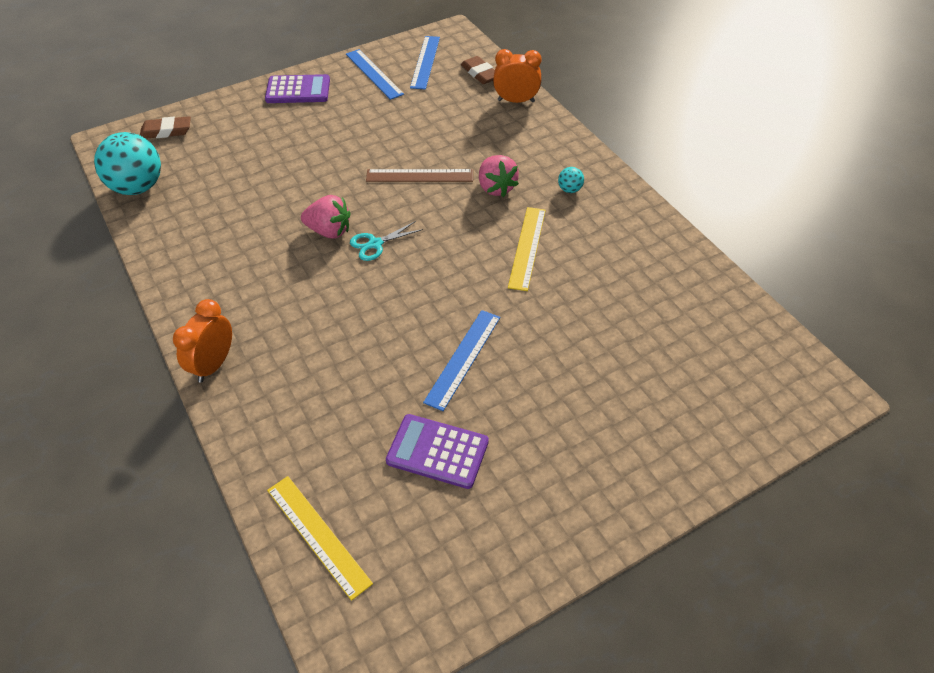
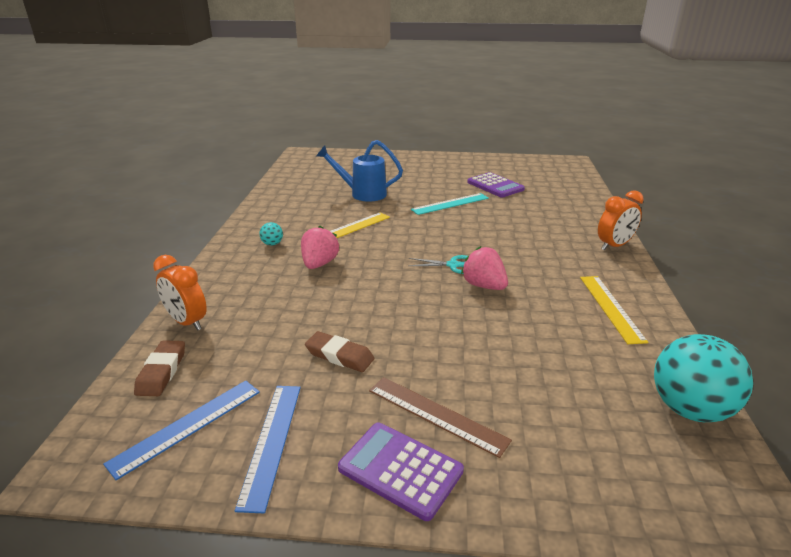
camera: 145 degrees left, 20 degrees down
(166, 131) = (646, 491): brown eraser -> brown eraser (339, 356)
(318, 535) = (571, 184): yellow ruler -> yellow ruler (611, 307)
(419, 176) = (366, 295): brown ruler -> brown ruler (436, 415)
(463, 358) = (450, 204): blue ruler -> turquoise ruler
(593, 321) = (362, 194): none -> blue watering can

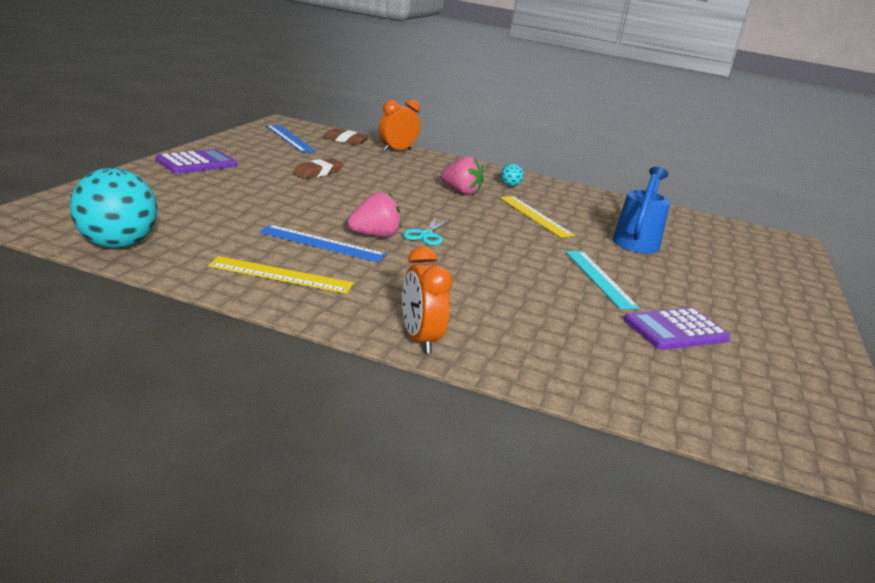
camera: 100 degrees right, 5 degrees down
(271, 442) = (255, 148): blue ruler -> blue ruler (322, 243)
(436, 415) = (227, 179): brown ruler -> none

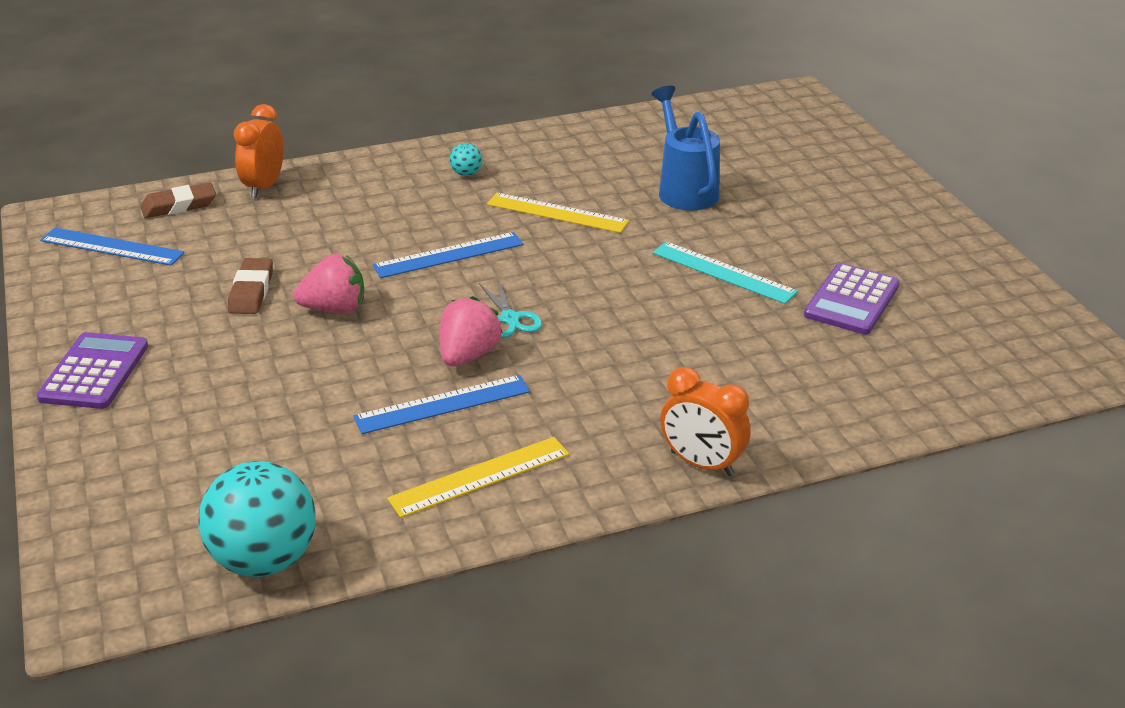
camera: 35 degrees left, 10 degrees up
(441, 203) = (448, 255): none -> blue ruler
(461, 192) = (439, 221): pink strawberry -> pink strawberry (335, 309)

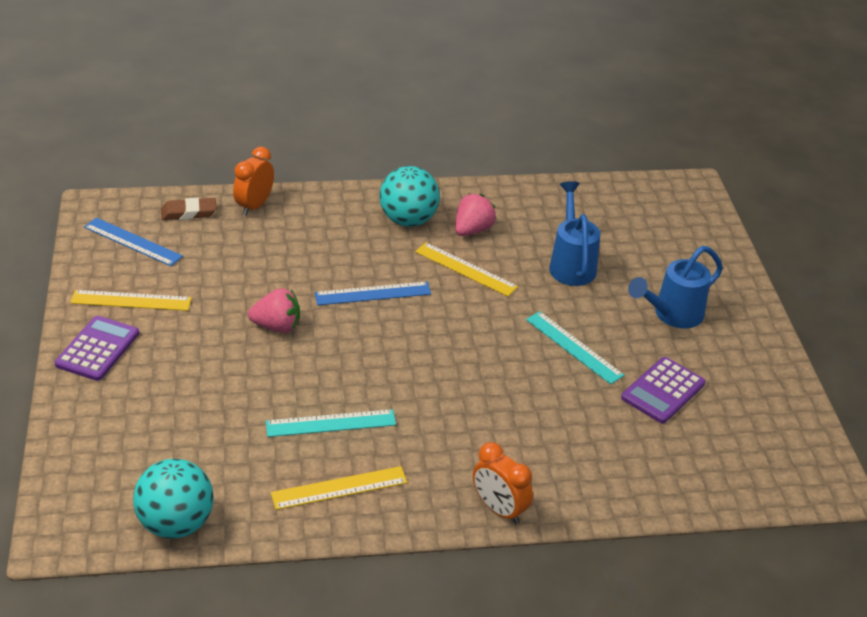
camera: 10 degrees right, 5 degrees up
(127, 311) = (131, 300): none -> yellow ruler
(251, 291) = (222, 300): brown eraser -> none
(442, 404) = (331, 423): blue ruler -> turquoise ruler
(466, 174) = (408, 220): turquoise ball -> turquoise ball, size x2.35
(468, 355) = (361, 385): pink strawberry -> pink strawberry (472, 230)
(510, 319) = (401, 359): turquoise scissors -> none
(827, 221) = (672, 315): none -> blue watering can

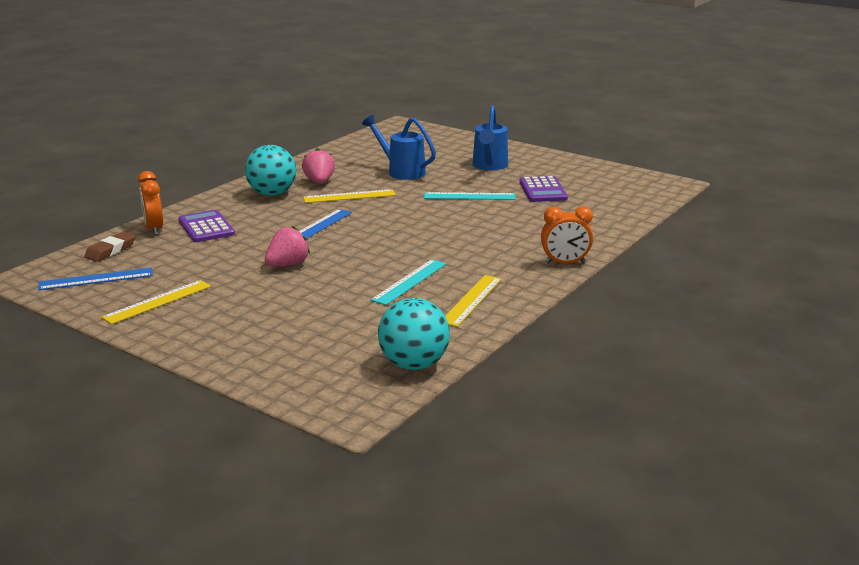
camera: 45 degrees left, 15 degrees down
(97, 349) = (183, 331): purple calculator -> purple calculator (206, 227)

